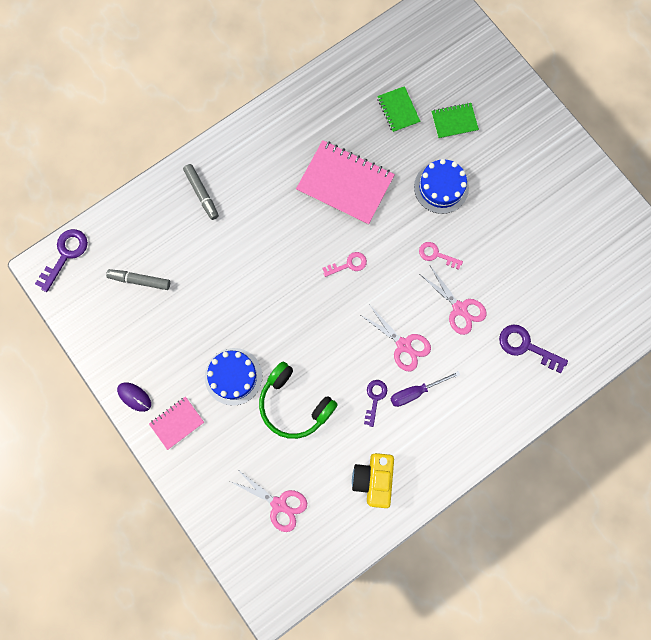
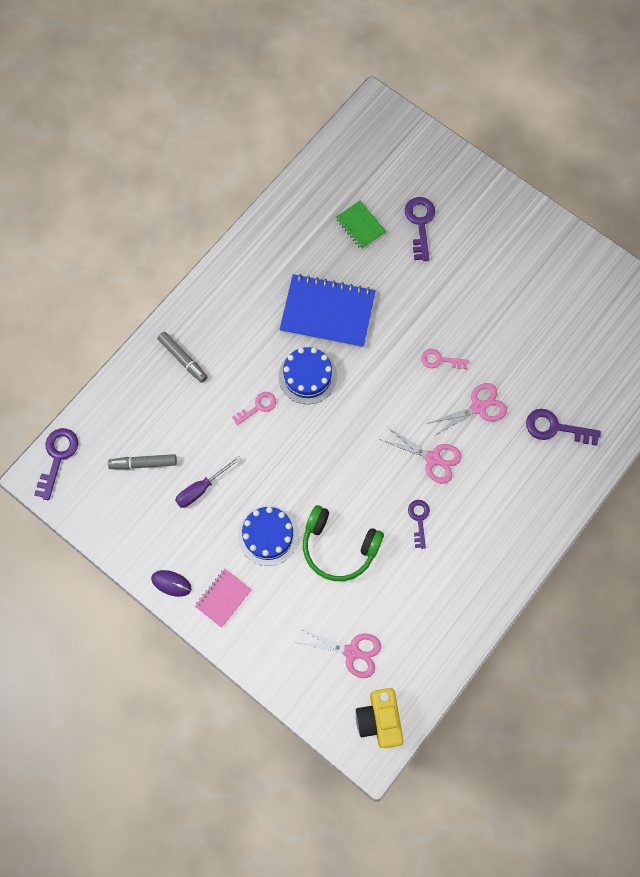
camera: 15 degrees left, 5 degrees down
(345, 184) = (327, 312): pink notebook -> blue notebook
(348, 264) = (354, 392): pink key -> pink key (258, 406)
(373, 479) = (440, 600): yellow camera -> yellow camera (379, 719)
(415, 392) = (458, 502): purple screwdriver -> purple screwdriver (201, 488)
(441, 187) = (425, 292): blue cake -> blue cake (307, 376)
(454, 121) = (420, 223): green notebook -> purple key
(459, 308) = (478, 407): pink scissors -> pink scissors turned 60 degrees counterclockwise

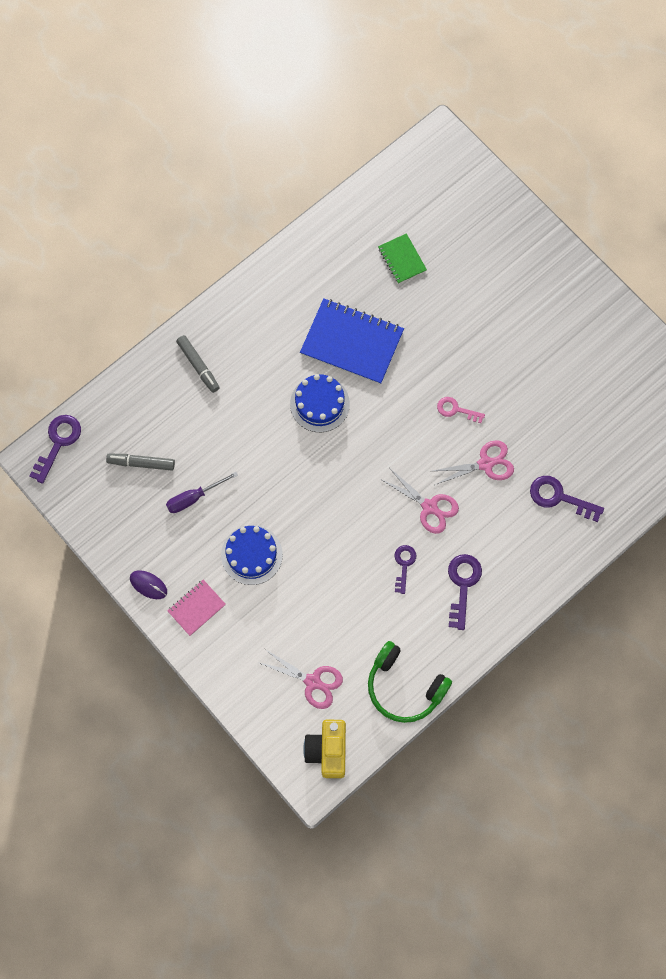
camera: 10 degrees right, 0 degrees up
(258, 406) = (264, 426): pink key -> none
(339, 547) = (319, 578): green headphones -> green headphones (404, 687)
(420, 223) = (463, 267): purple key -> purple key (462, 585)

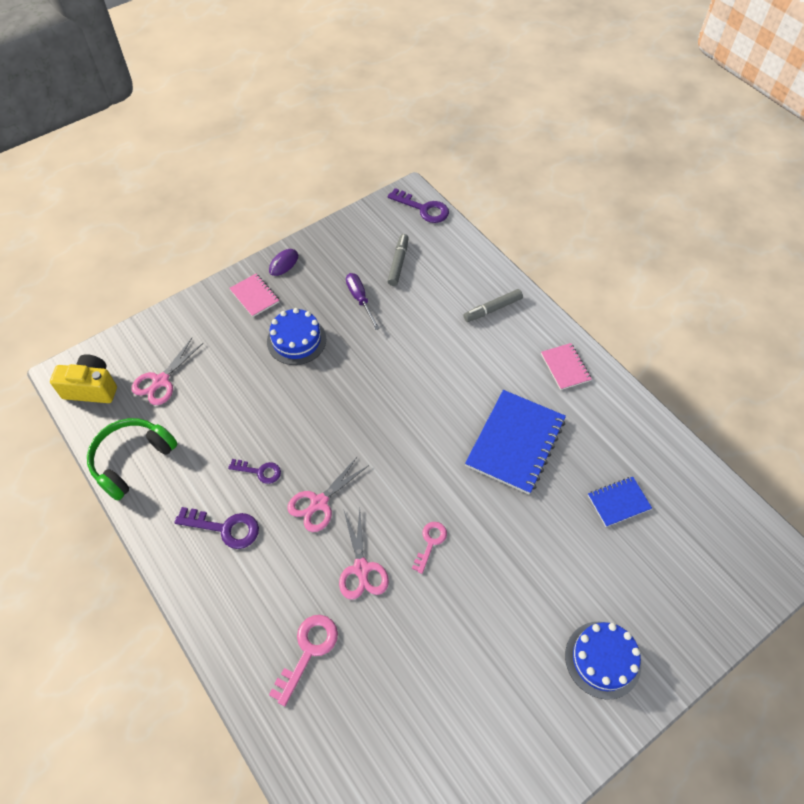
camera: 95 degrees right, 15 degrees down
(265, 299) = (565, 367): none -> pink notebook
(319, 404) = (446, 407): blue cake -> blue cake (602, 659)
(402, 259) = (618, 502): green notebook -> blue notebook
(559, 497) = (308, 651): purple key -> pink key

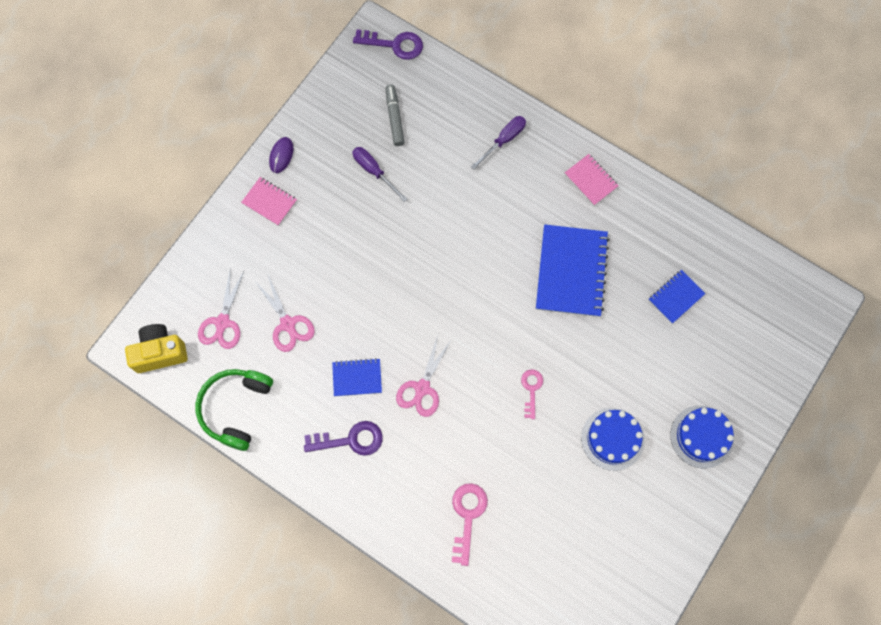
camera: 20 degrees left, 15 degrees up
(260, 471) = (357, 378): purple key -> blue notebook
(296, 340) = (332, 236): blue cake -> blue cake (612, 439)
(361, 568) = (482, 432): pink scissors -> pink scissors (288, 324)
(492, 309) = (504, 140): grey marker -> purple screwdriver

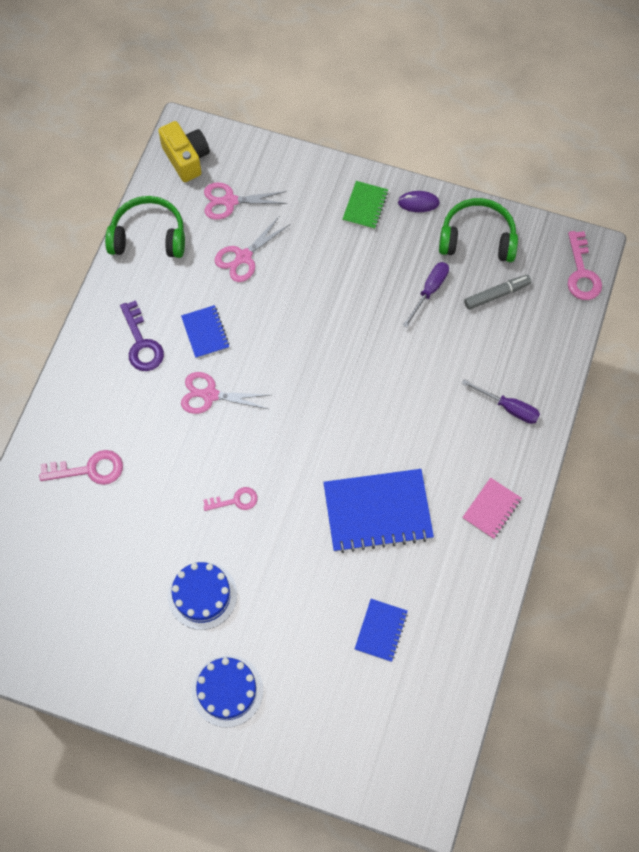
camera: 75 degrees right, 5 degrees down
(269, 202) = (365, 206): pink notebook -> green notebook
(334, 117) = (477, 238): none -> green headphones
(394, 44) = (582, 273): purple key -> pink key
(676, 297) = (381, 630): blue notebook -> blue notebook turned 75 degrees clockwise

